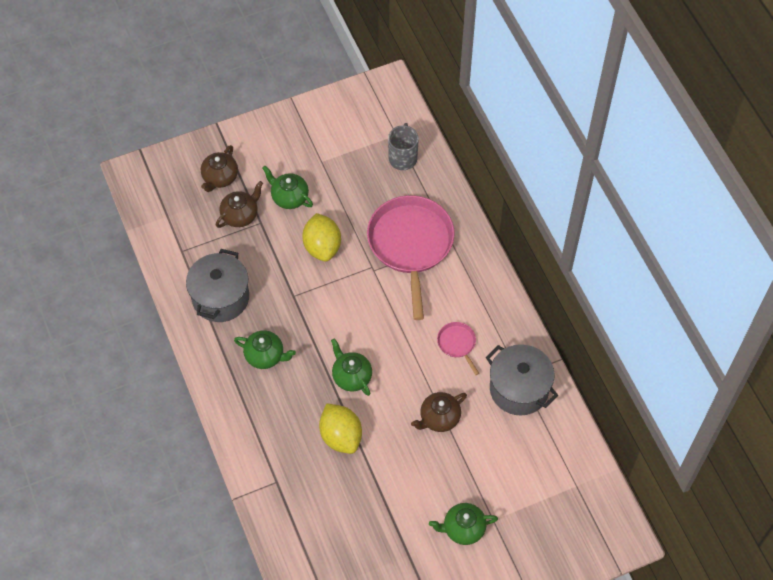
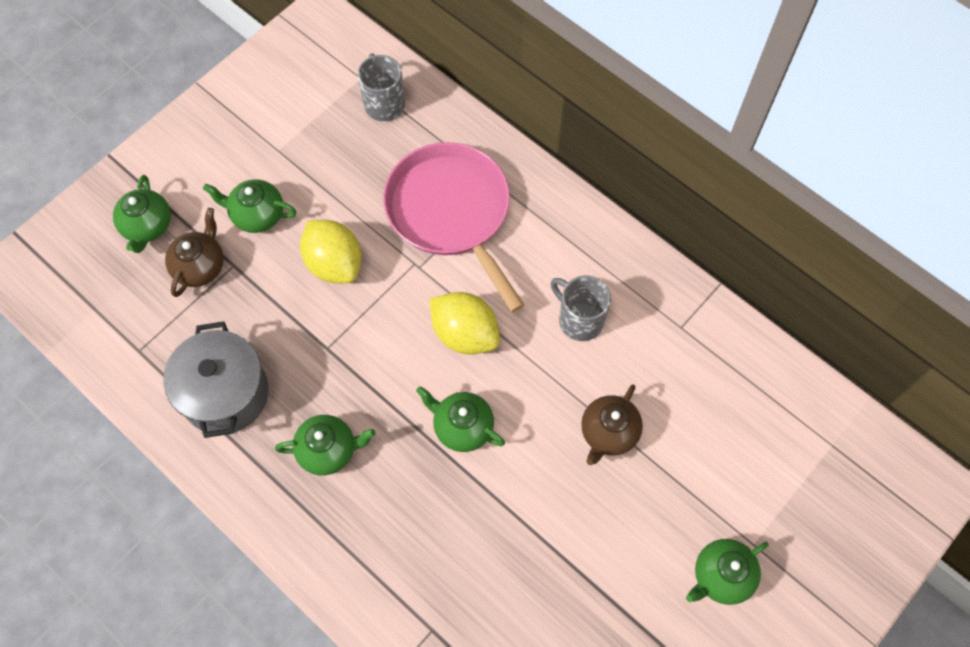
camera: 25 degrees left, 5 degrees up
(220, 178) = (147, 227): brown teapot -> green teapot
(341, 436) = (490, 519): yellow lemon -> yellow lemon (465, 334)
(457, 344) = (579, 320): pink pan -> grey mug
(519, 389) = (690, 346): grey pot -> none

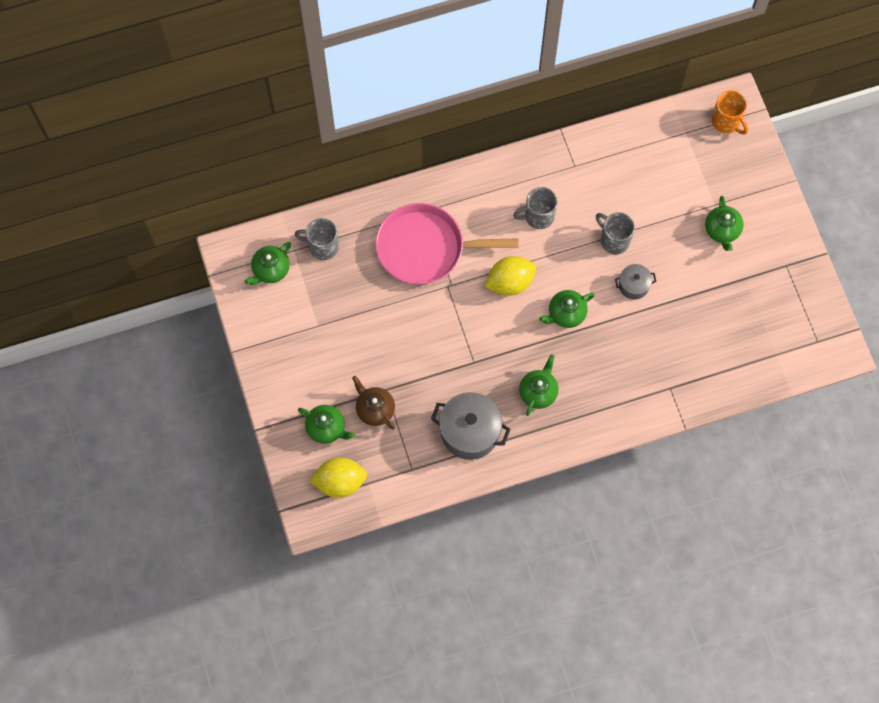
camera: 60 degrees left, 5 degrees up
(257, 215) = (358, 360): green teapot -> green teapot (270, 270)
(334, 264) = (420, 331): yellow lemon -> yellow lemon (340, 482)
(558, 495) = (633, 285): none -> grey pot
(608, 433) = (614, 240): brown teapot -> grey mug
(890, 493) = (726, 122): none -> orange mug

